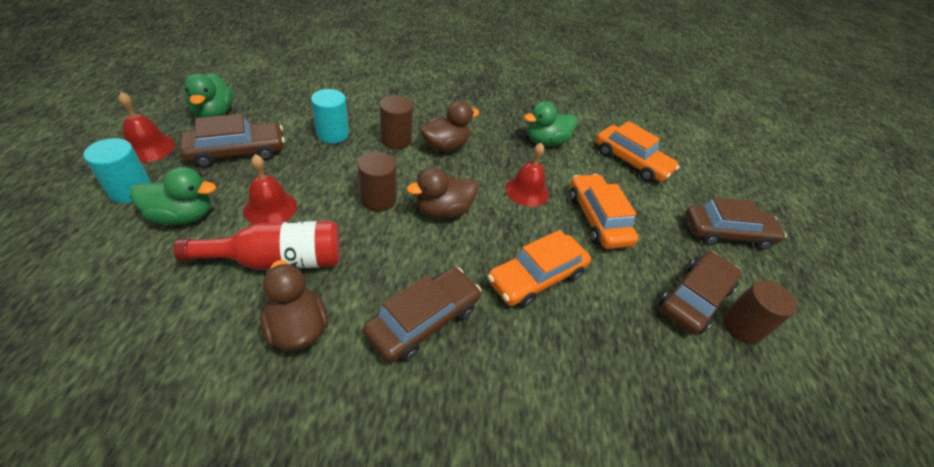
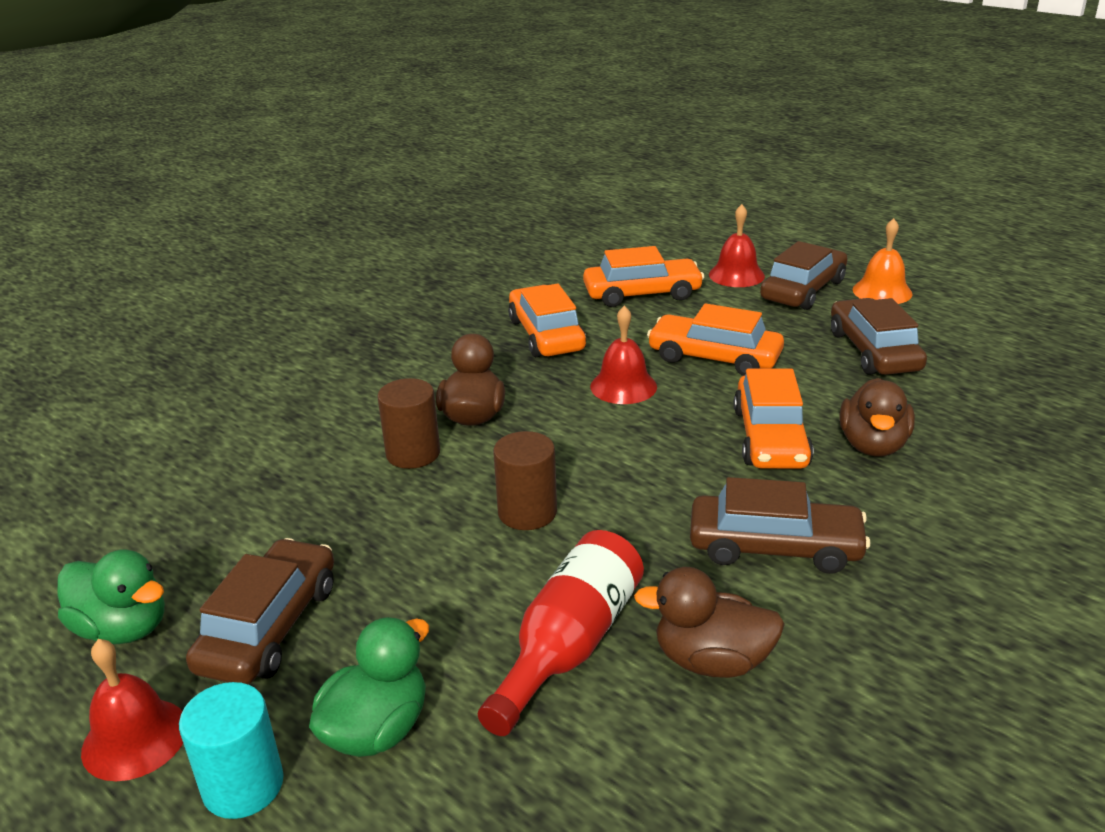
camera: 45 degrees left, 15 degrees down
(270, 208) = (448, 624): red bell -> red bell (736, 275)
(332, 134) = (334, 510): turquoise cylinder -> none
(423, 321) = (774, 547): brown car -> brown car turned 105 degrees clockwise
(443, 211) = (600, 464): brown duck -> brown duck (872, 445)
(546, 141) = (546, 335): green duck -> orange car
(742, 326) = (925, 342): brown cylinder -> none
(779, 277) = (882, 291): none -> orange bell

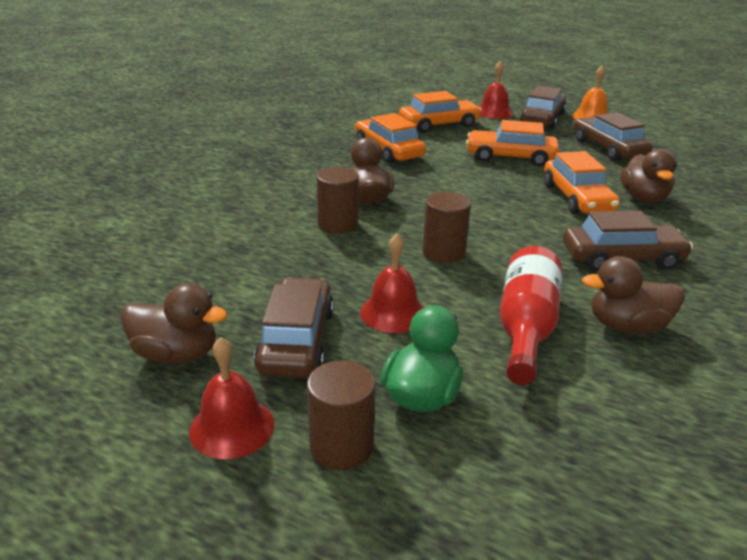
camera: 15 degrees left, 0 degrees up
(123, 628) = (176, 354): green duck -> brown duck
(243, 786) = (341, 446): turquoise cylinder -> brown cylinder
(623, 386) = (461, 176): red bell -> red bell (393, 313)

